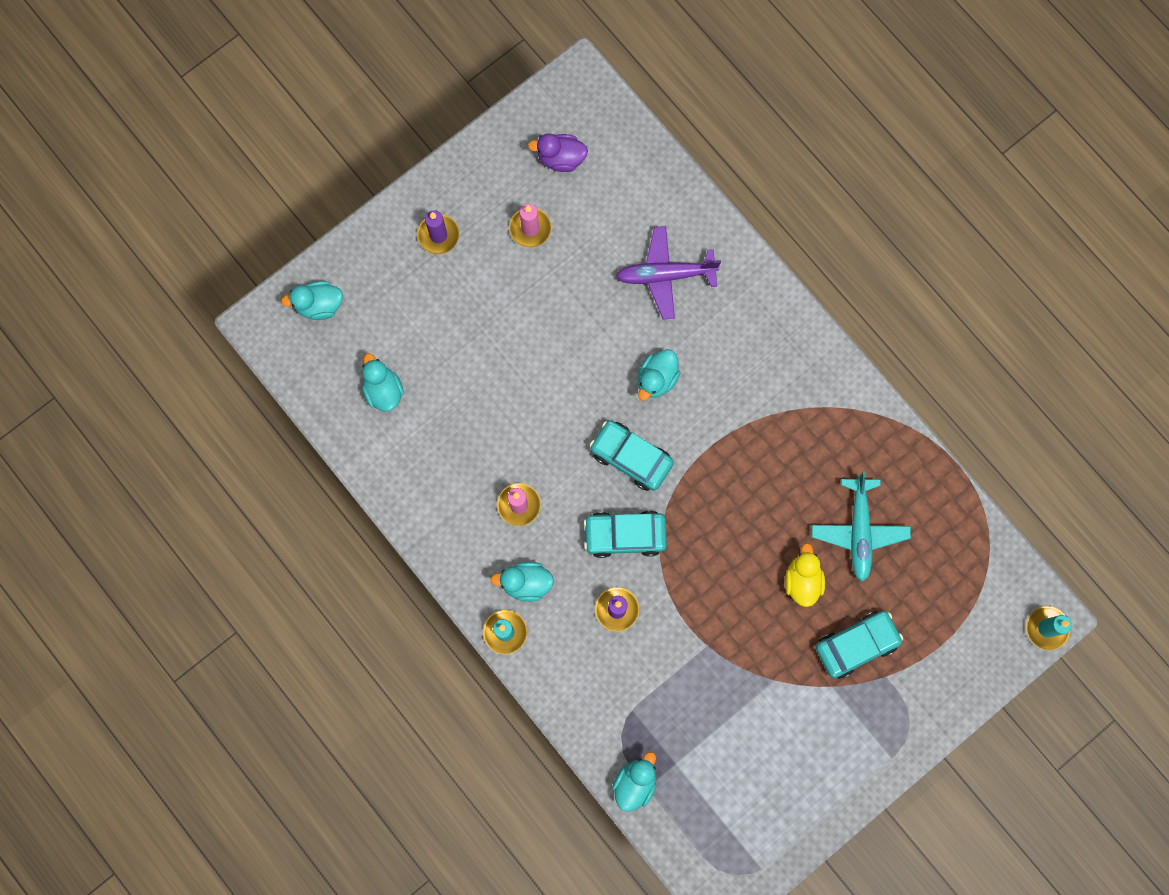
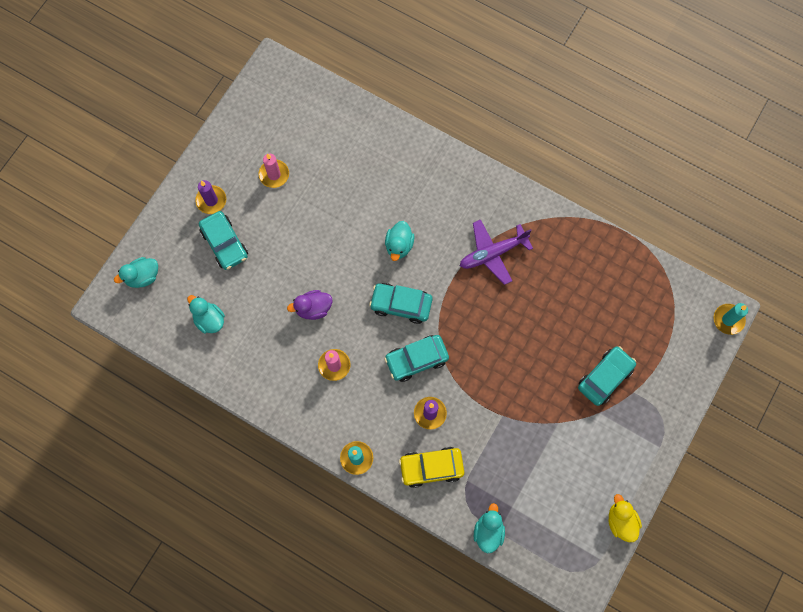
camera: 20 degrees left, 5 degrees down
(436, 298) = (224, 243): none -> turquoise car
(526, 583) = (359, 418): turquoise duck -> none
(561, 158) = (278, 121): purple duck -> purple duck (313, 308)
(593, 678) = (431, 468): none -> yellow car
(665, 275) = (379, 174): purple plane -> purple plane (492, 253)
(802, 580) = (551, 347): yellow duck -> yellow duck (621, 521)
(859, 531) = (576, 299): turquoise plane -> none

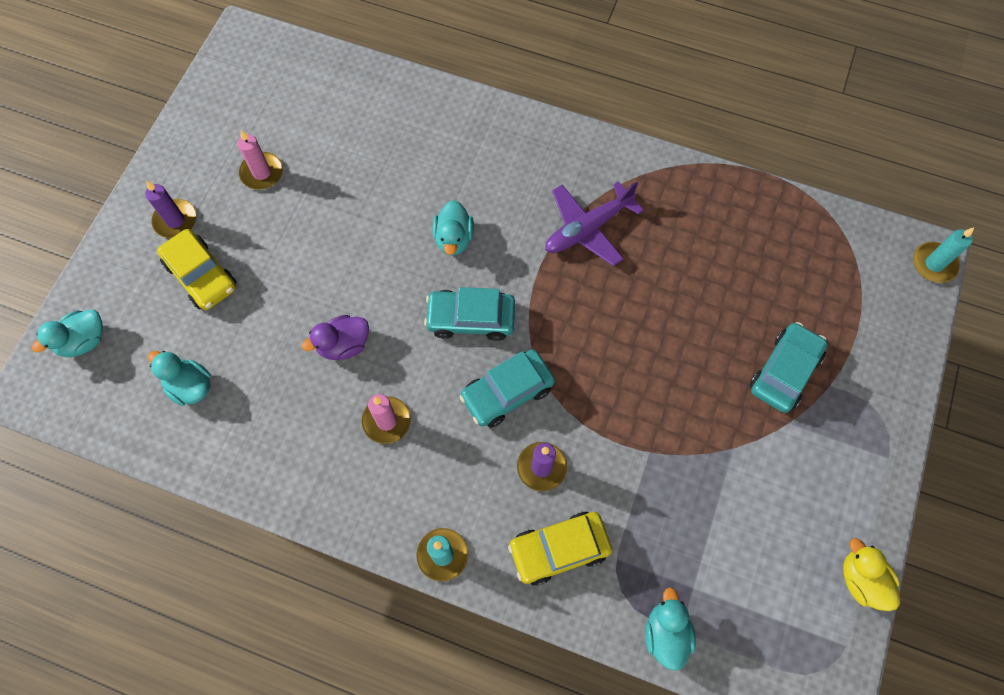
camera: 10 degrees left, 5 degrees down
(224, 243) = (201, 275): turquoise car -> yellow car

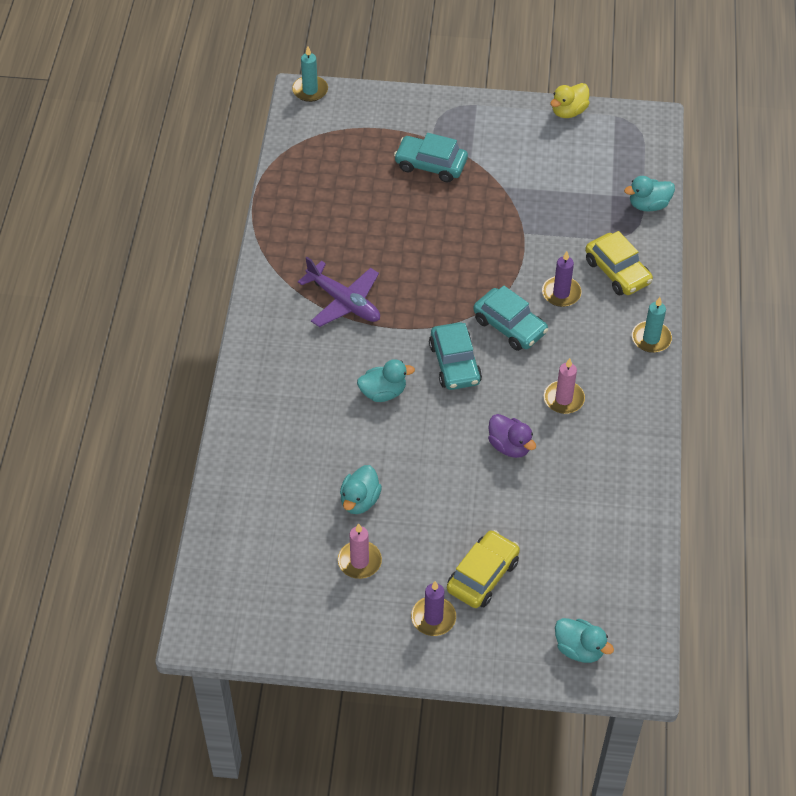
camera: 105 degrees left, 15 degrees down
(190, 386) = (588, 548): turquoise duck -> turquoise duck (359, 500)

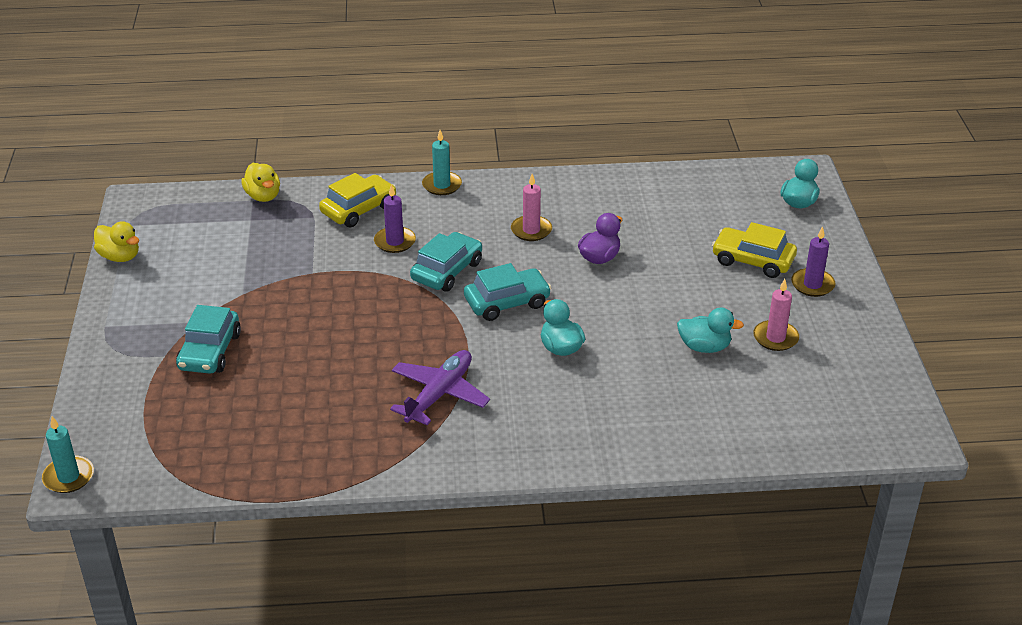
camera: 100 degrees left, 15 degrees down
(648, 205) = (263, 196): turquoise duck -> yellow duck

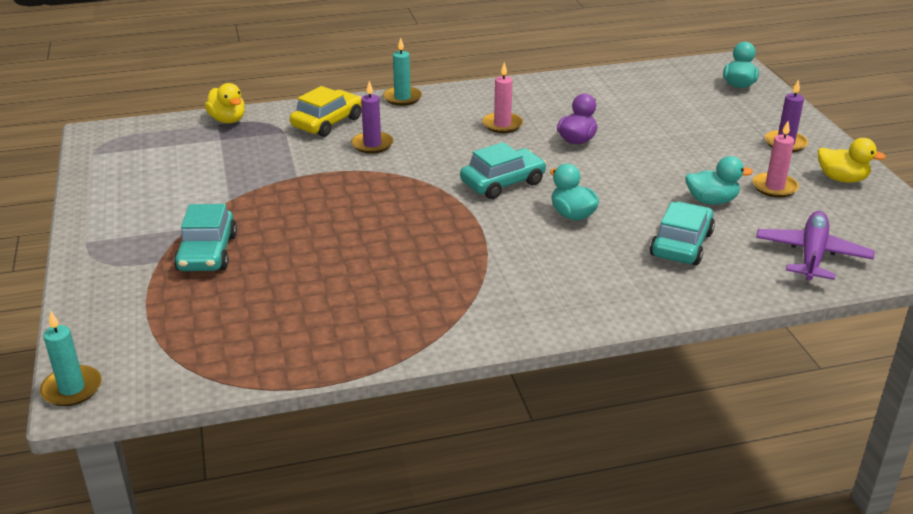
camera: 10 degrees left, 5 degrees down
(120, 257) = (89, 180): yellow duck -> yellow duck (842, 179)
(439, 394) = (465, 266): purple plane -> purple plane (812, 255)
(447, 271) = (433, 163): turquoise car -> turquoise car (681, 244)
(753, 260) = (721, 130): yellow car -> none

